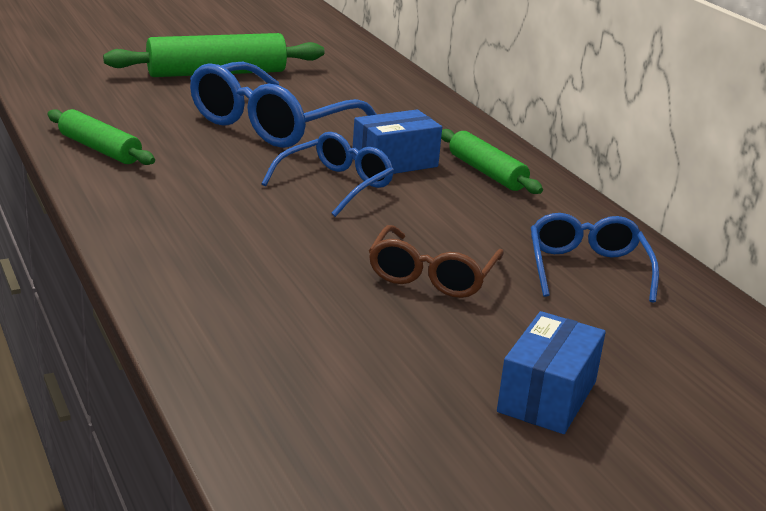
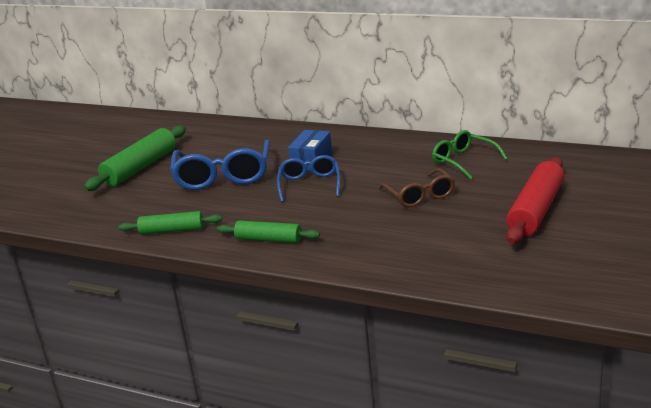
camera: 35 degrees left, 0 degrees up
(487, 172) = (355, 145): green rolling pin -> green rolling pin (268, 239)
(547, 396) = (536, 210): blue box -> red rolling pin
(587, 269) = (463, 161): blue glasses -> green glasses

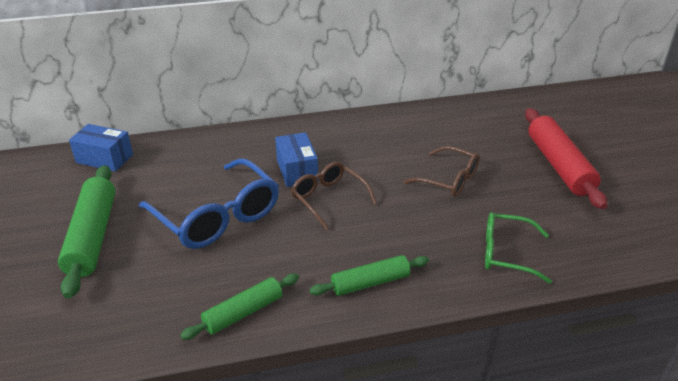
camera: 40 degrees left, 10 degrees up
(198, 126) = (104, 158): none -> blue box
(309, 184) = (328, 199): blue glasses -> brown glasses
(463, 161) = (438, 130): green glasses -> green glasses (506, 253)

